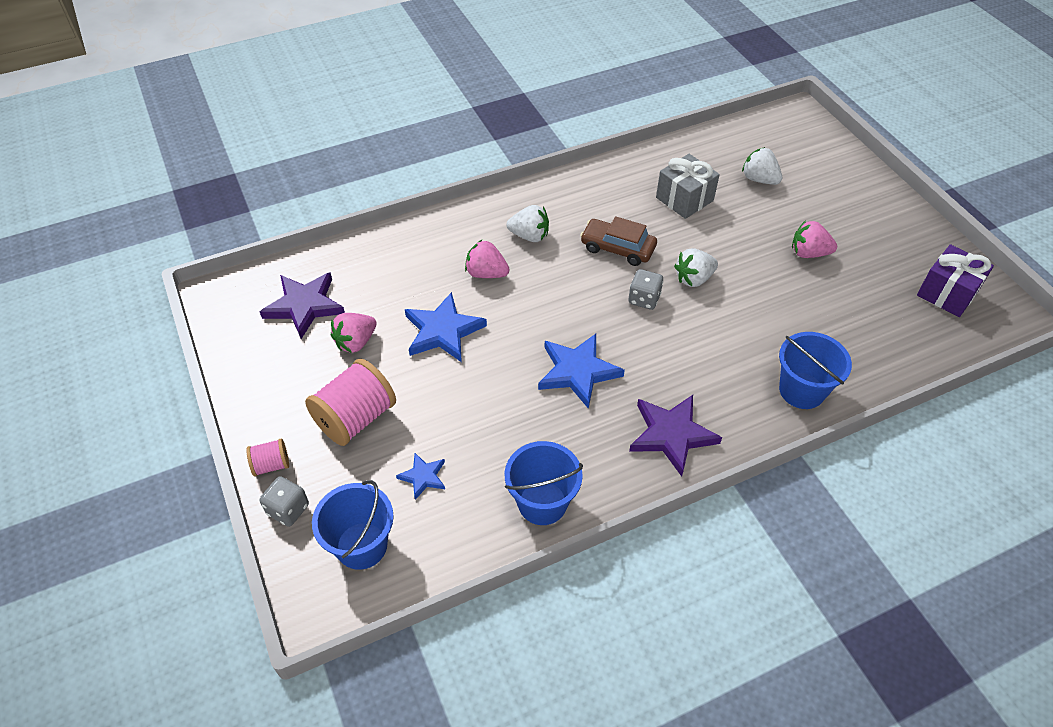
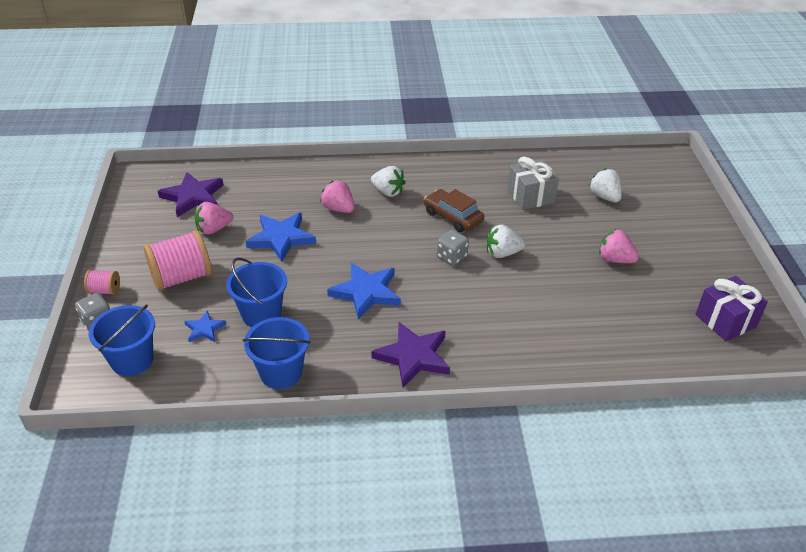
camera: 20 degrees right, 10 degrees down
(801, 390) = (544, 356): blue bucket -> blue bucket (261, 314)

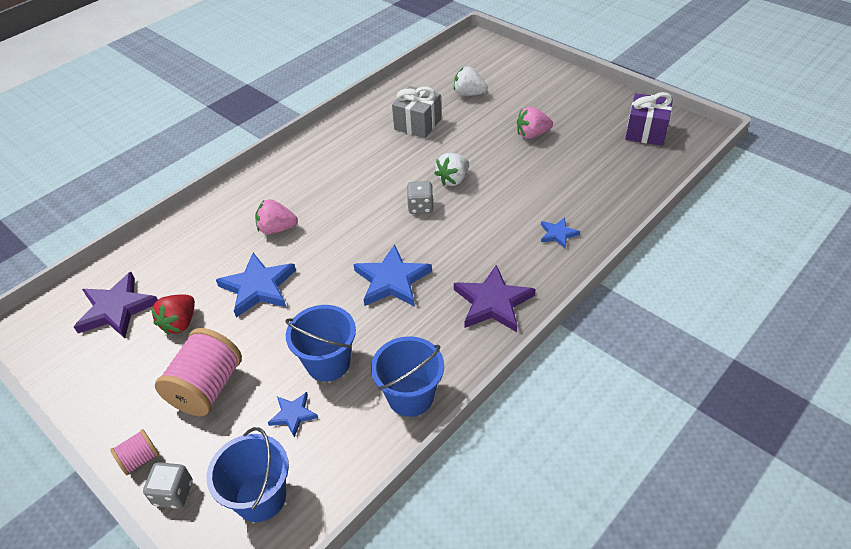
camera: 40 degrees left, 5 degrees up
(214, 229) = (180, 323): pink strawberry -> red strawberry
(388, 192) = (302, 188): white strawberry -> none
(453, 217) = (381, 176): brown car -> none
(529, 346) = (558, 234): none -> blue star

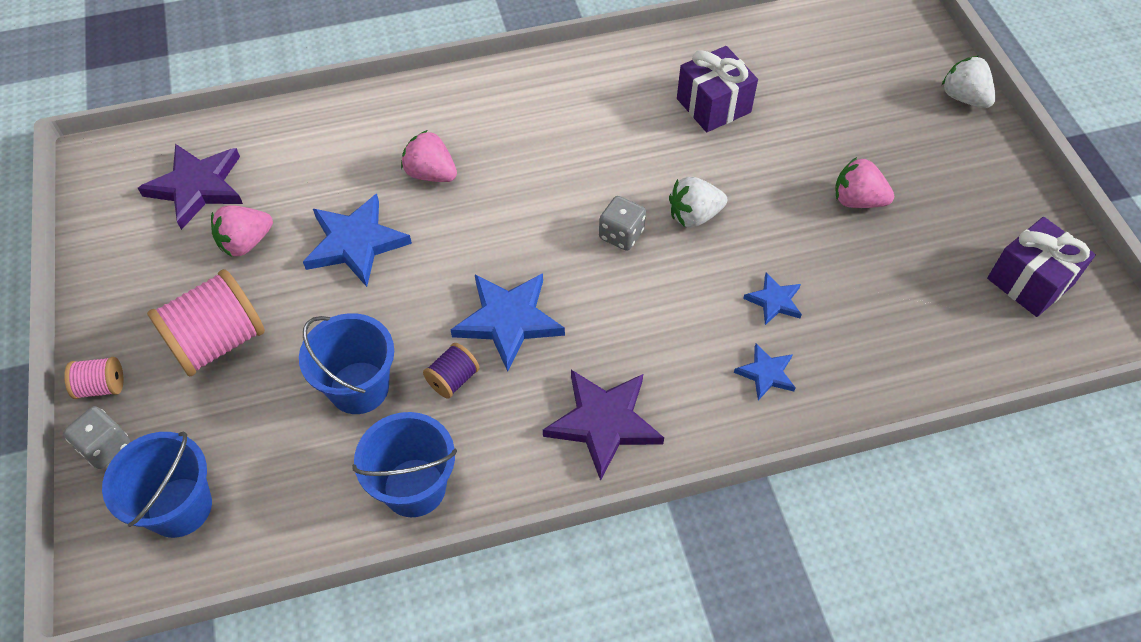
camera: 30 degrees right, 10 degrees up
(180, 323) = (245, 243): red strawberry -> pink strawberry
(293, 415) = (278, 430): blue star -> blue star (774, 301)
(384, 327) = (453, 379): none -> purple spool
(417, 124) = (713, 105): grey gift -> purple gift
(469, 94) = (821, 90): white strawberry -> white strawberry (964, 98)

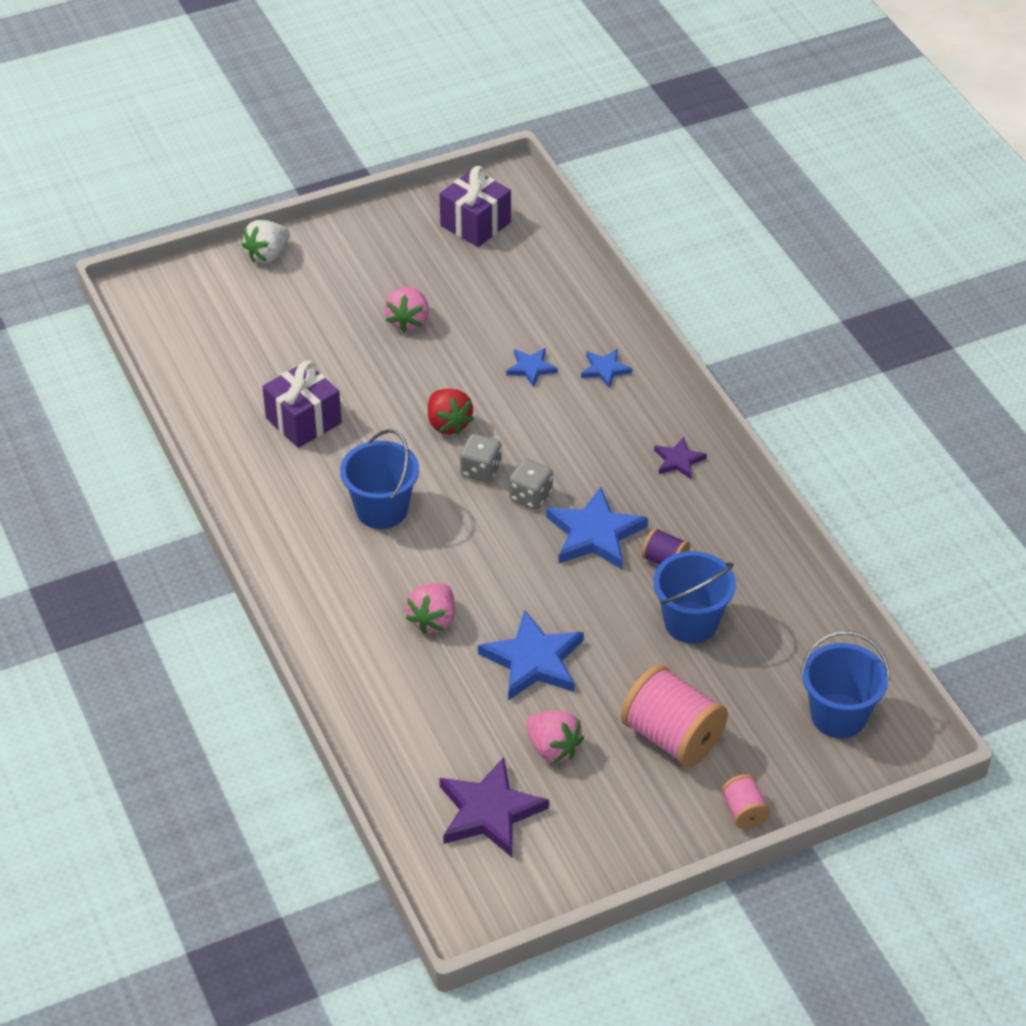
camera: 100 degrees left, 10 degrees down
(105, 447) = (802, 787): grey dice -> grey dice (530, 496)
(414, 487) = (772, 567): blue bucket -> blue bucket (382, 510)
(604, 423) = (678, 460): purple star -> purple star, size x0.54
(694, 216) = (448, 424): white strawberry -> red strawberry

